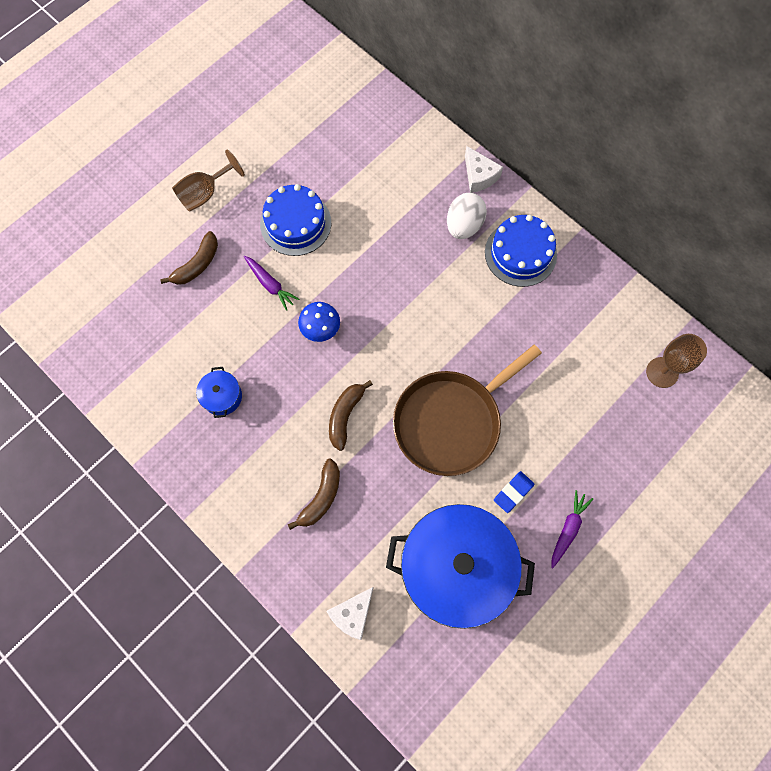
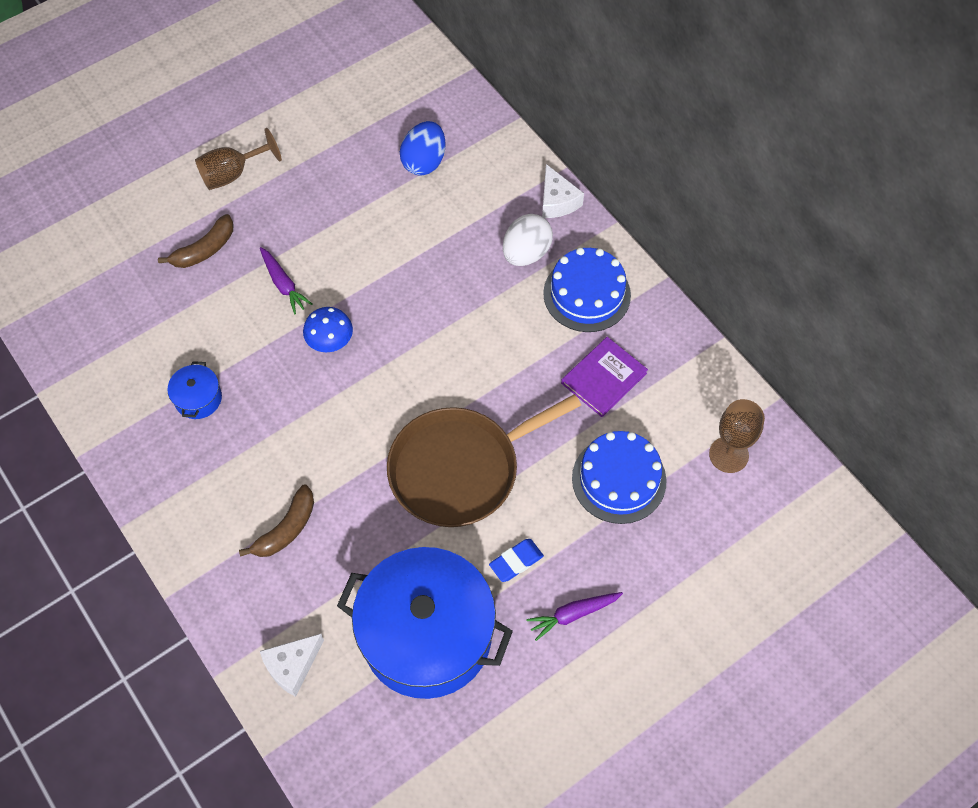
camera: 10 degrees right, 10 degrees down
(295, 223) = (329, 222): blue cake -> blue cake (619, 479)
(345, 415) = (336, 442): brown banana -> none
(363, 158) = (424, 162): none -> blue egg
(549, 323) = (604, 378): none -> purple book
(568, 529) = (573, 614): purple carrot -> purple carrot turned 150 degrees counterclockwise

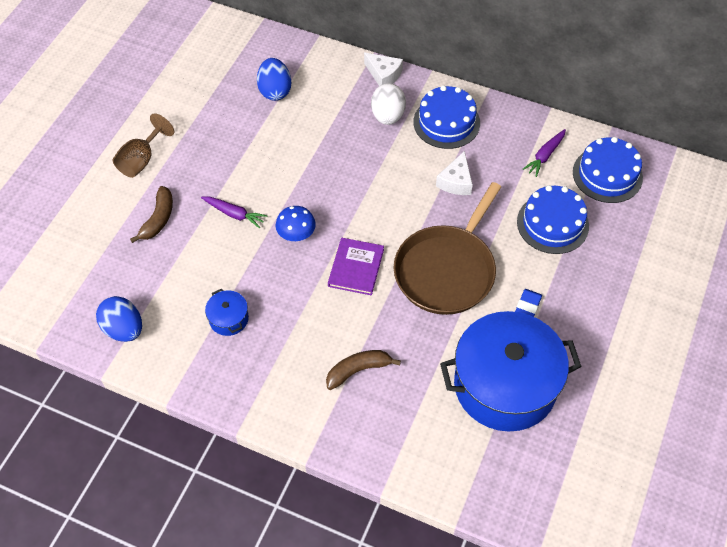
camera: 30 degrees left, 5 degrees down
(92, 353) = (124, 329): none -> blue egg
(286, 529) = (358, 370): brown banana -> brown banana turned 120 degrees counterclockwise
(292, 666) = (430, 456): white cheese -> white cheese (456, 181)
(573, 614) = (587, 320): purple carrot -> purple carrot (545, 156)
(604, 378) = (496, 168): purple book -> purple book (356, 268)
(728, 454) = (607, 175): brown goblet -> blue cake

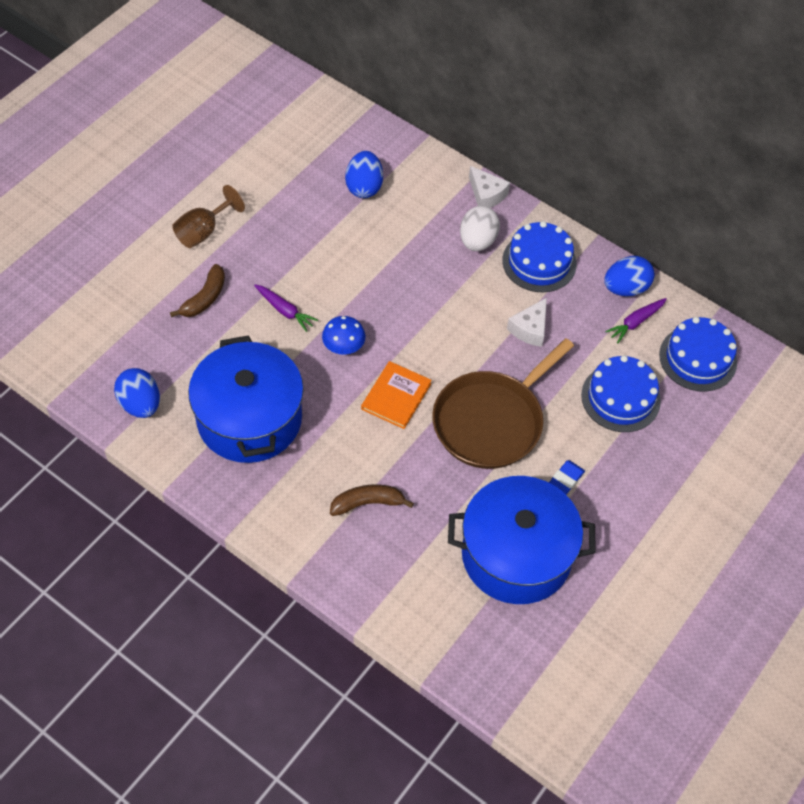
camera: 10 degrees right, 0 degrees up
(229, 319) = (249, 419): blue pot -> blue pot, size x2.49
(356, 268) = (396, 396): purple book -> orange book
(527, 129) = (625, 288): none -> blue egg

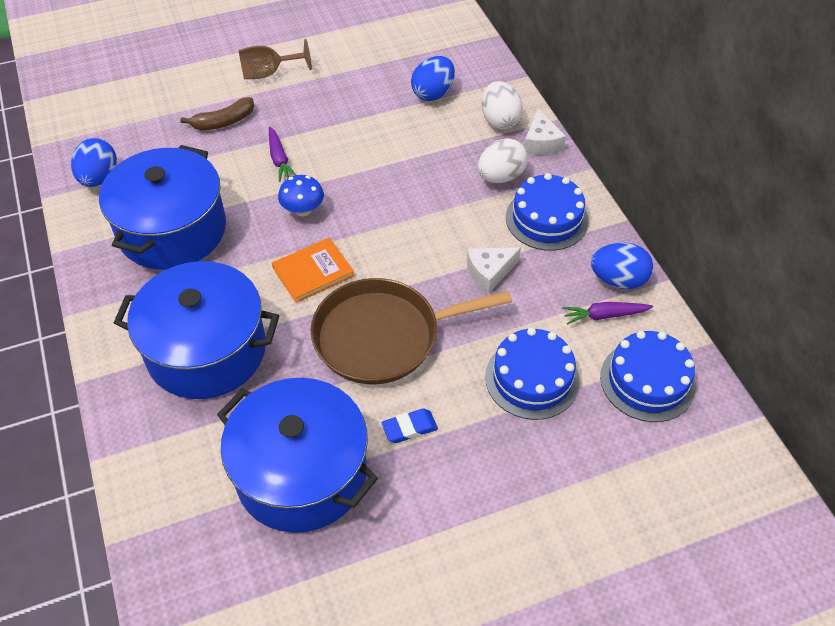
camera: 35 degrees right, 5 degrees down
(367, 503) = (206, 350): brown banana -> blue pot
(438, 188) = (499, 120): none -> white egg

